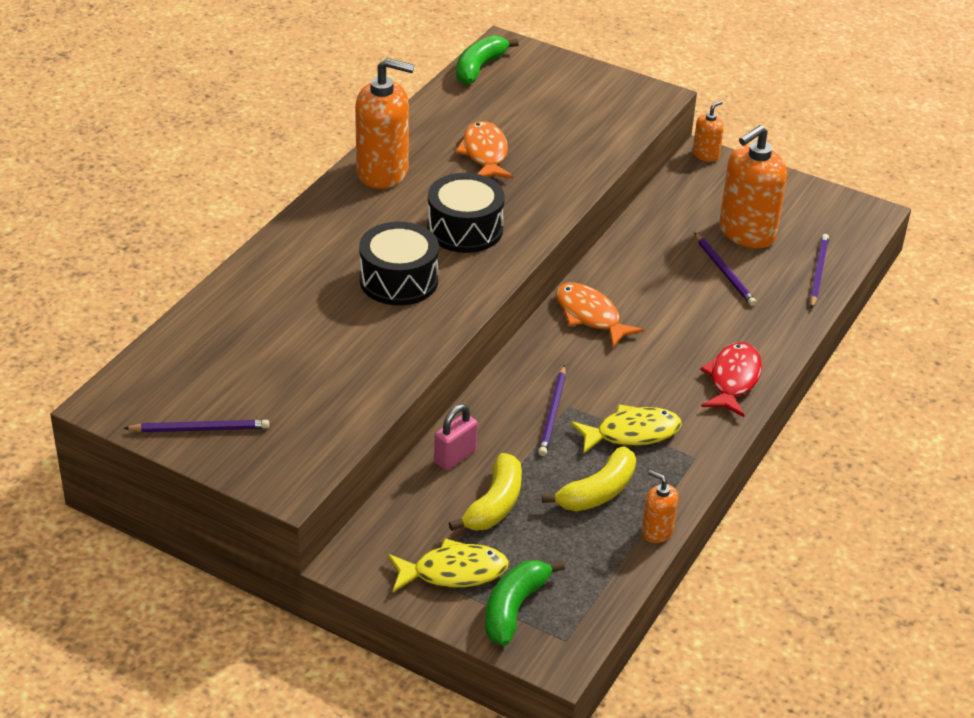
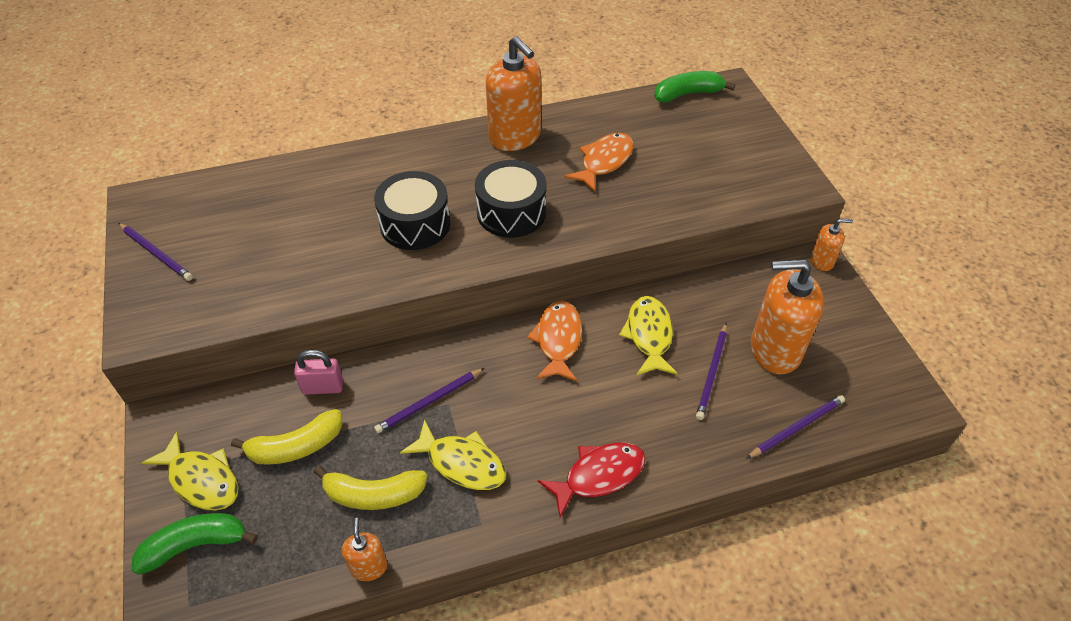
camera: 45 degrees right, 10 degrees up
(650, 274) = (649, 335): none -> yellow fish

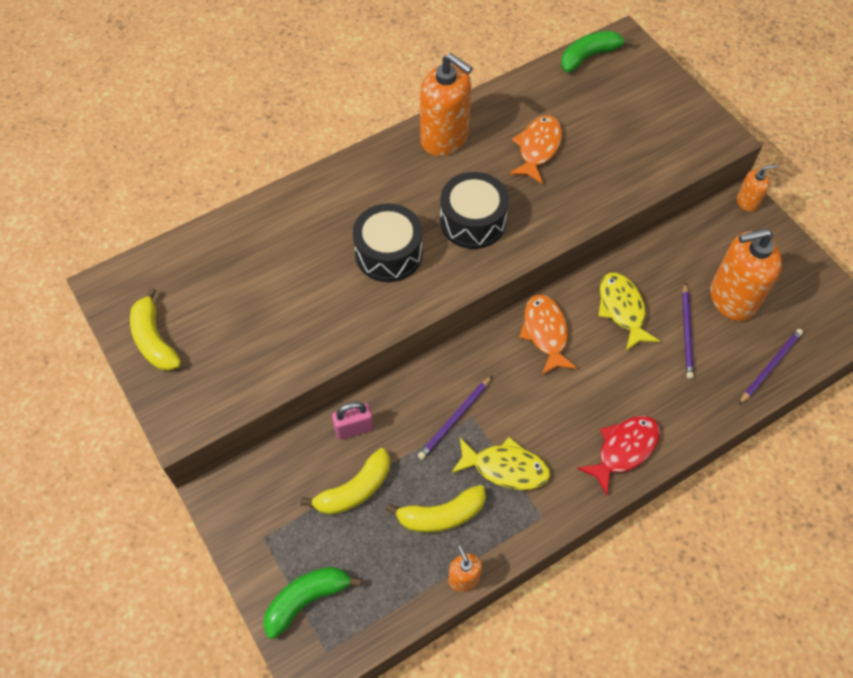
camera: 15 degrees left, 10 degrees up
(156, 253) = (154, 340): purple pencil -> yellow banana
(201, 480) = (284, 541): yellow fish -> none

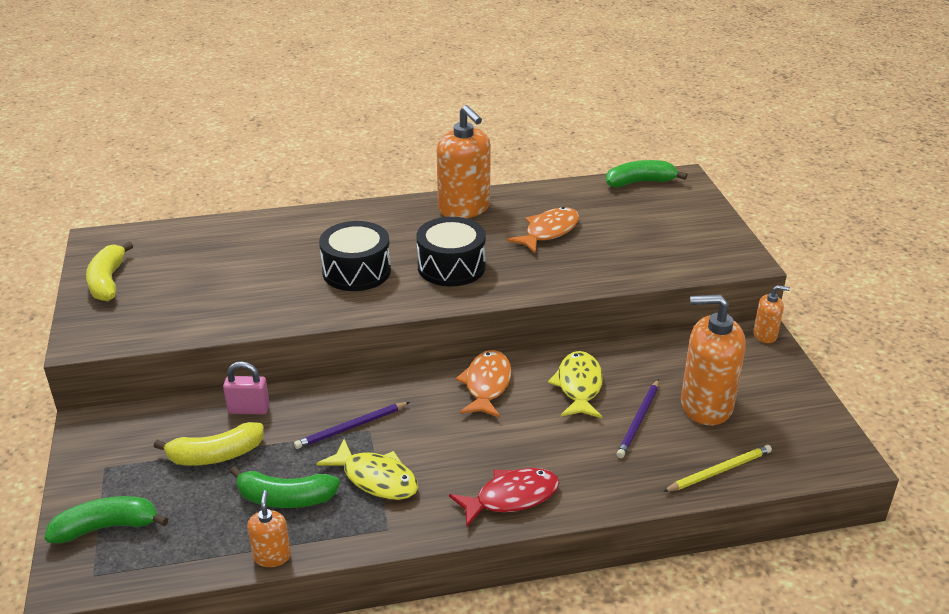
camera: 20 degrees right, 25 degrees down
(441, 515) = (285, 498): yellow banana -> green banana
(770, 366) = (719, 471): purple pencil -> yellow pencil

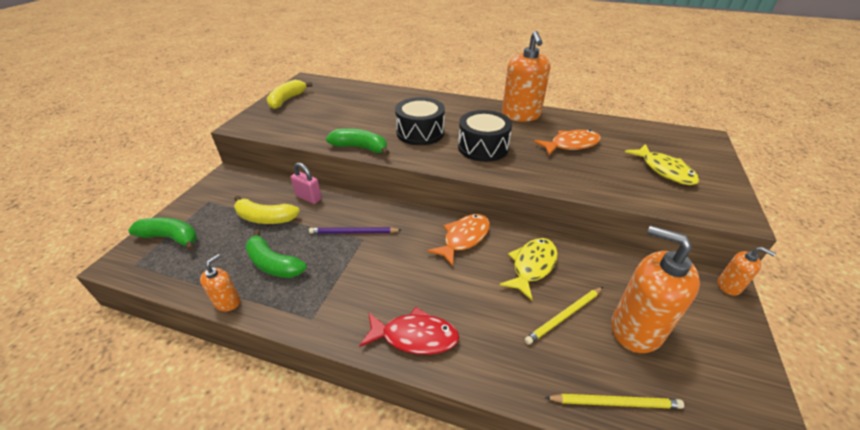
camera: 30 degrees right, 5 degrees up
(376, 478) = (337, 275): yellow fish -> yellow fish (664, 170)
(638, 420) = (564, 316): purple pencil -> yellow pencil
(640, 182) = (667, 131): green banana -> green banana (360, 148)

